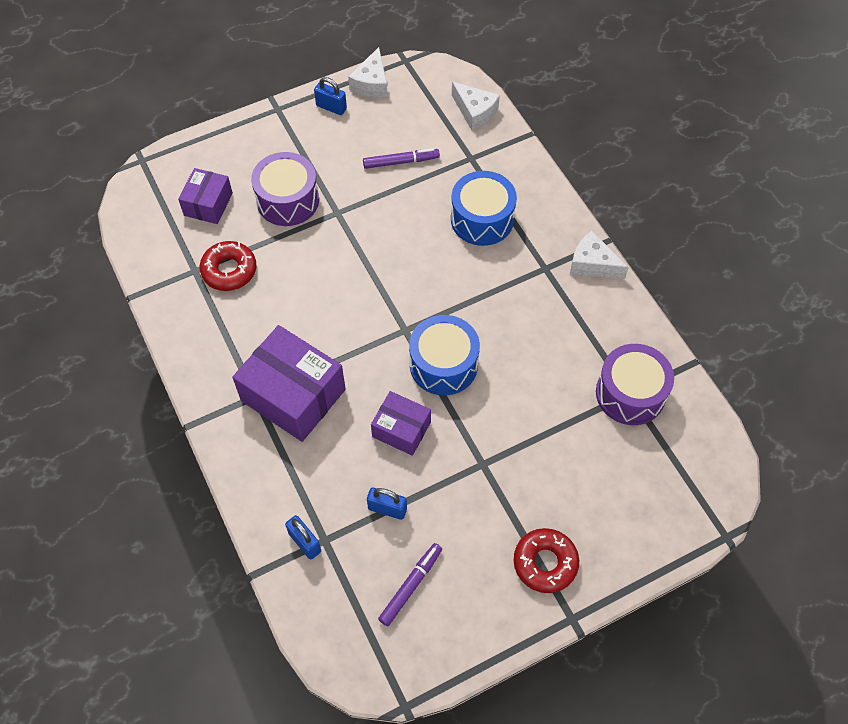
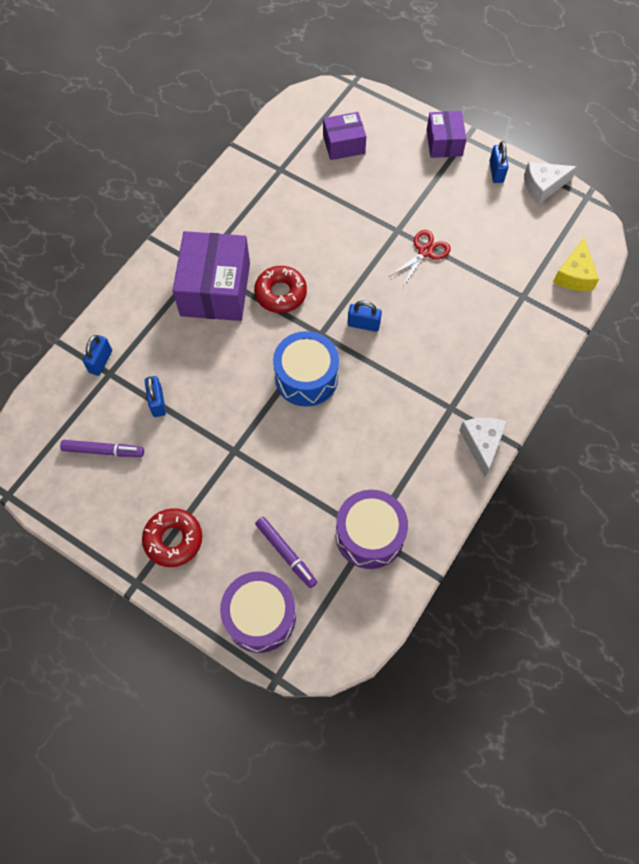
camera: 60 degrees right, 5 degrees up
(229, 270) = (295, 190): red donut -> red donut (281, 293)
(288, 200) = (384, 192): purple drum -> purple drum (260, 616)
(376, 203) = (425, 252): none -> red scissors
(401, 162) = (479, 248): purple marker -> purple marker (286, 553)
(401, 429) = (230, 377): purple box -> purple box (444, 143)
(418, 290) = (363, 324): none -> blue padlock
(475, 112) = (574, 275): white cheese -> yellow cheese
(482, 219) = (466, 336): blue drum -> none

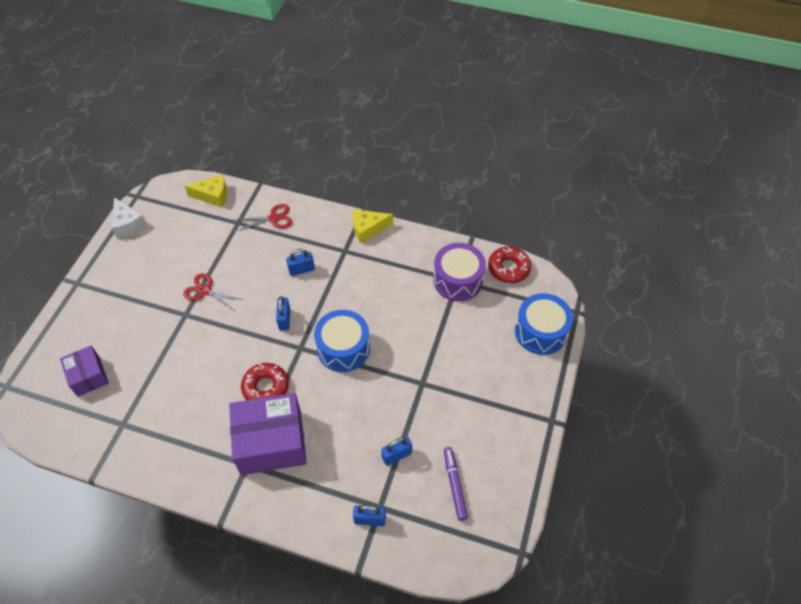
camera: 105 degrees left, 10 degrees down
(173, 539) = (509, 405): red donut -> red donut (508, 268)
(260, 616) = (540, 332): purple drum -> blue drum
(286, 553) = (490, 327): purple marker -> none
(444, 143) = (83, 298): purple box -> none
(482, 444) = (368, 229): white cheese -> yellow cheese
(496, 172) = (115, 256): blue padlock -> blue padlock (301, 270)
(522, 336) = (274, 218): none -> red scissors

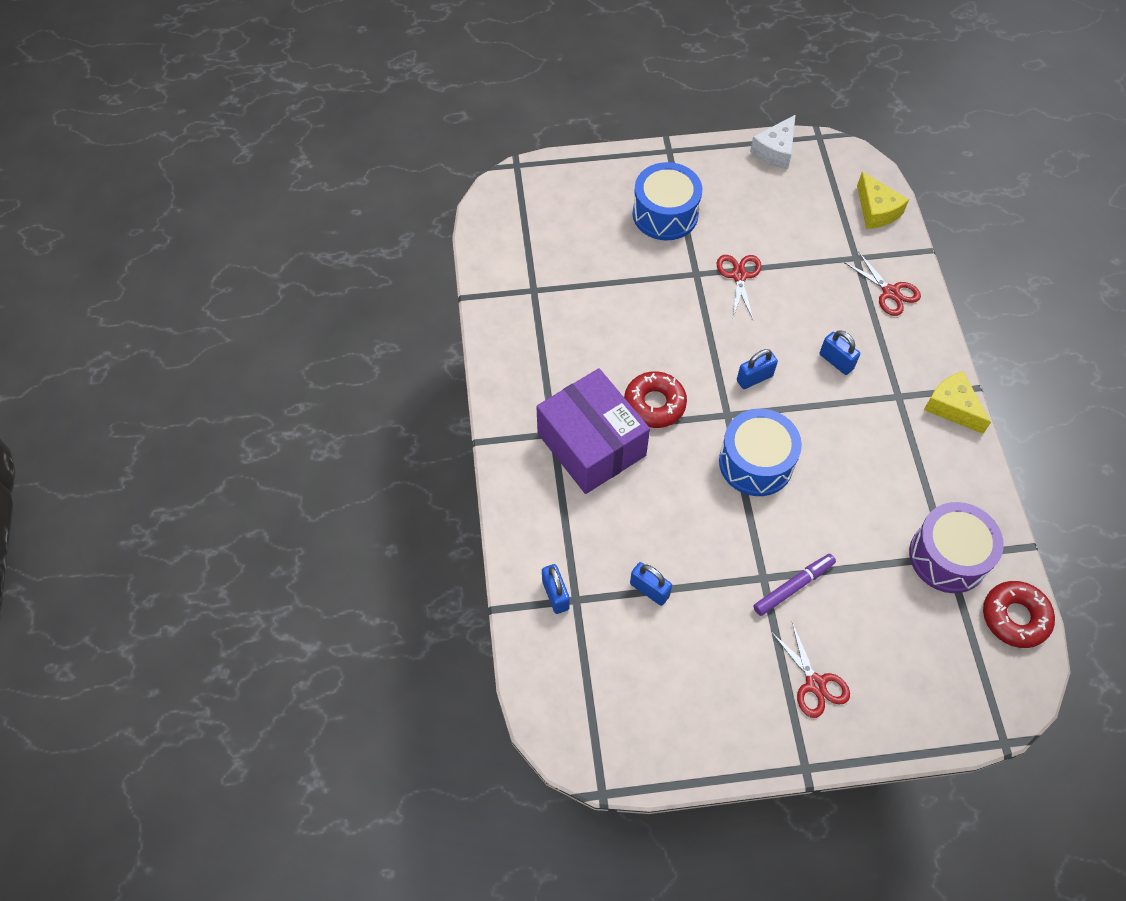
camera: 65 degrees right, 5 degrees up
(88, 376) = (568, 227): purple box -> none
(454, 485) = (648, 675): purple marker -> purple marker (793, 587)
(503, 389) = (815, 684): none -> red scissors
(540, 332) = (937, 702): blue drum -> blue drum (665, 214)

